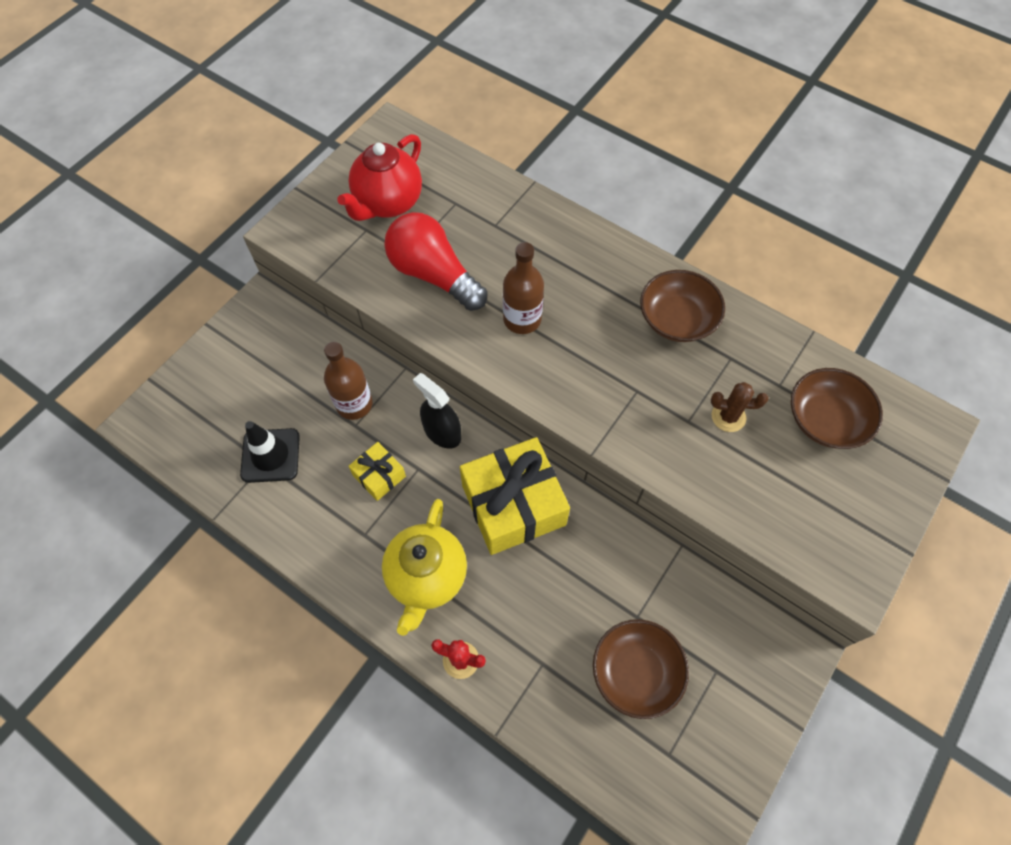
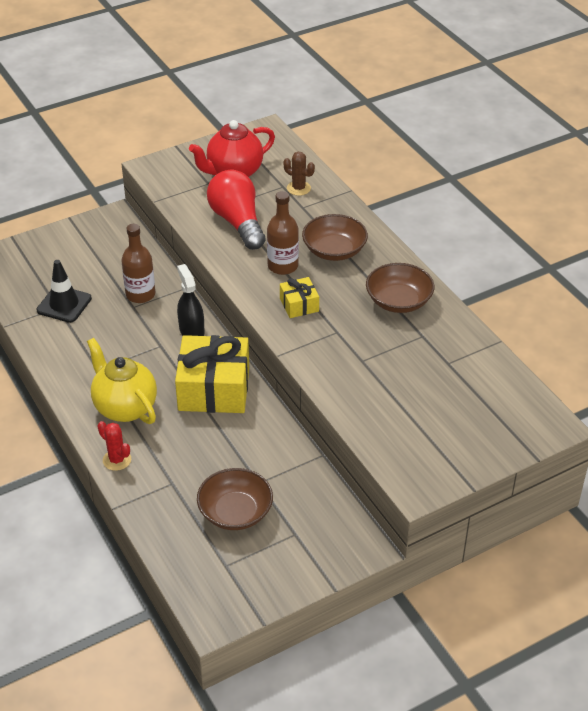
camera: 25 degrees right, 20 degrees down
(379, 476) = (130, 340): yellow gift -> yellow gift (299, 305)
(427, 577) = (124, 407): yellow teapot -> yellow teapot turned 105 degrees clockwise
(728, 417) = (394, 368): brown cactus -> brown cactus (298, 188)
(826, 419) = (468, 393): brown bowl -> brown bowl (334, 250)

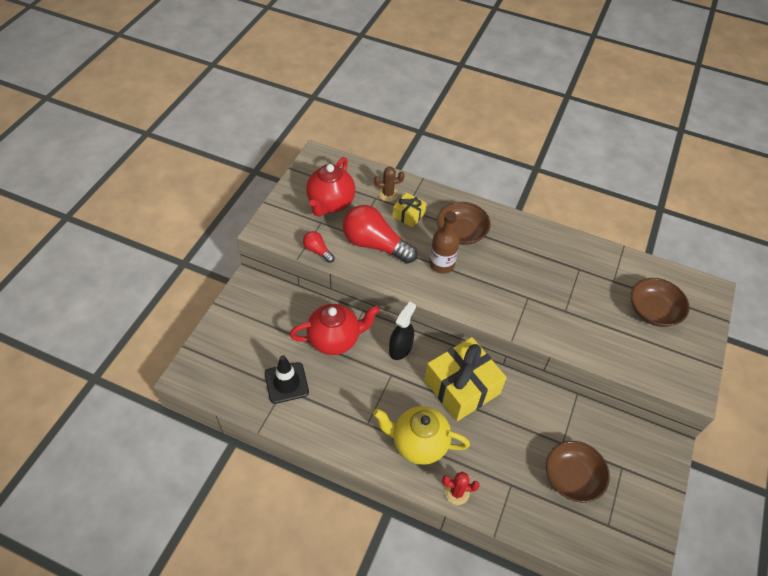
camera: 40 degrees left, 10 degrees up
(140, 294) = (335, 339): brown bottle -> red teapot
(179, 203) = (317, 251): none -> red light bulb
(191, 331) = (400, 348): black spray bottle -> black spray bottle turned 90 degrees clockwise
(299, 305) = (483, 290): yellow gift -> yellow gift (408, 215)
(398, 301) = (539, 250): brown bowl -> brown bowl (653, 311)

